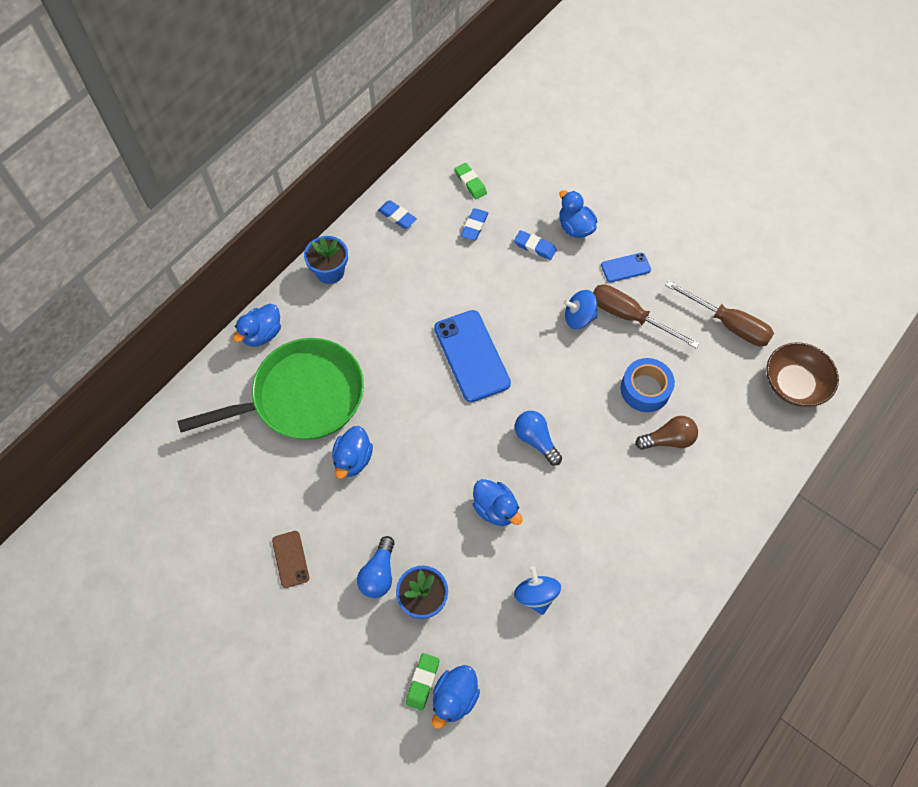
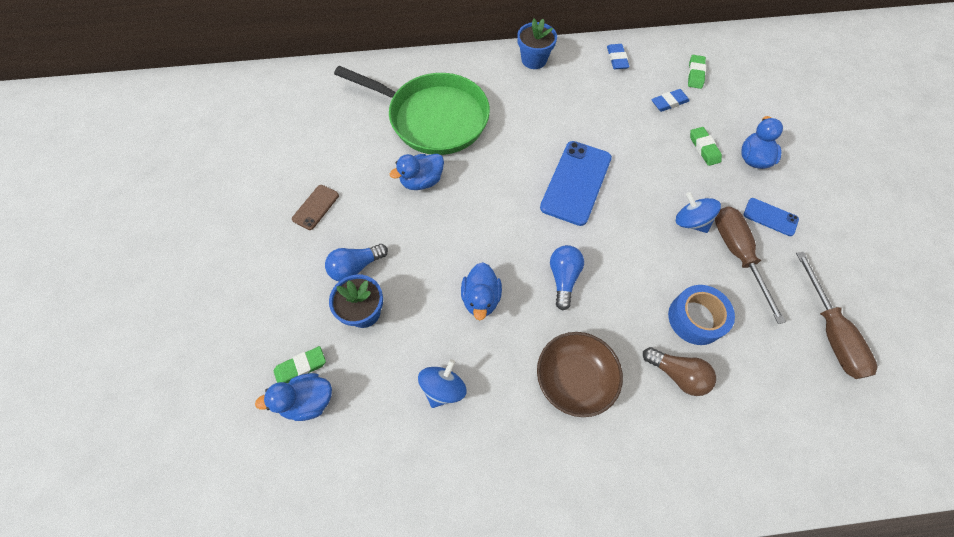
camera: 45 degrees right, 0 degrees up
(262, 334) = (451, 64): blue duck -> none
(535, 247) = (704, 148): blue eraser -> green eraser
(794, 384) = (854, 436): brown bowl -> brown bowl (574, 378)

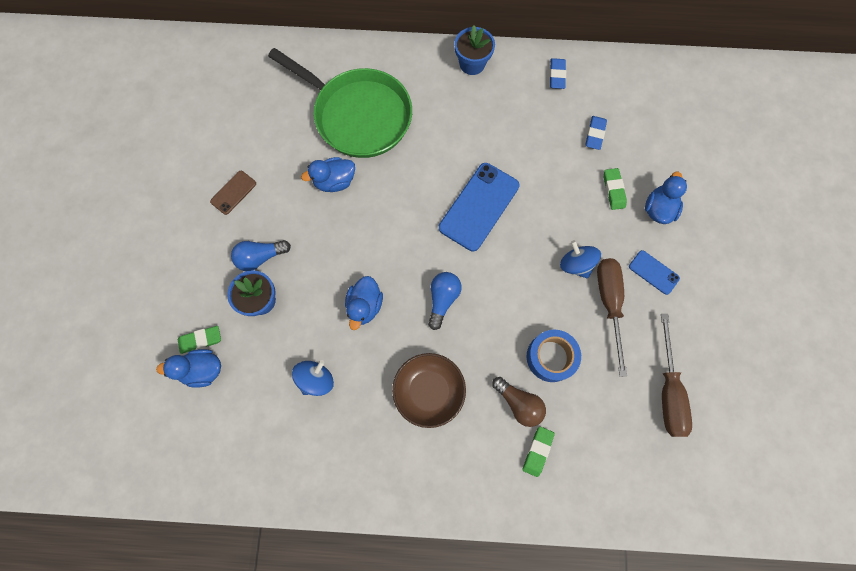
camera: 10 degrees right, 10 degrees up
(669, 102) = (595, 134): blue eraser -> blue eraser turned 60 degrees counterclockwise
(695, 74) = (632, 105): green eraser -> green eraser (537, 451)

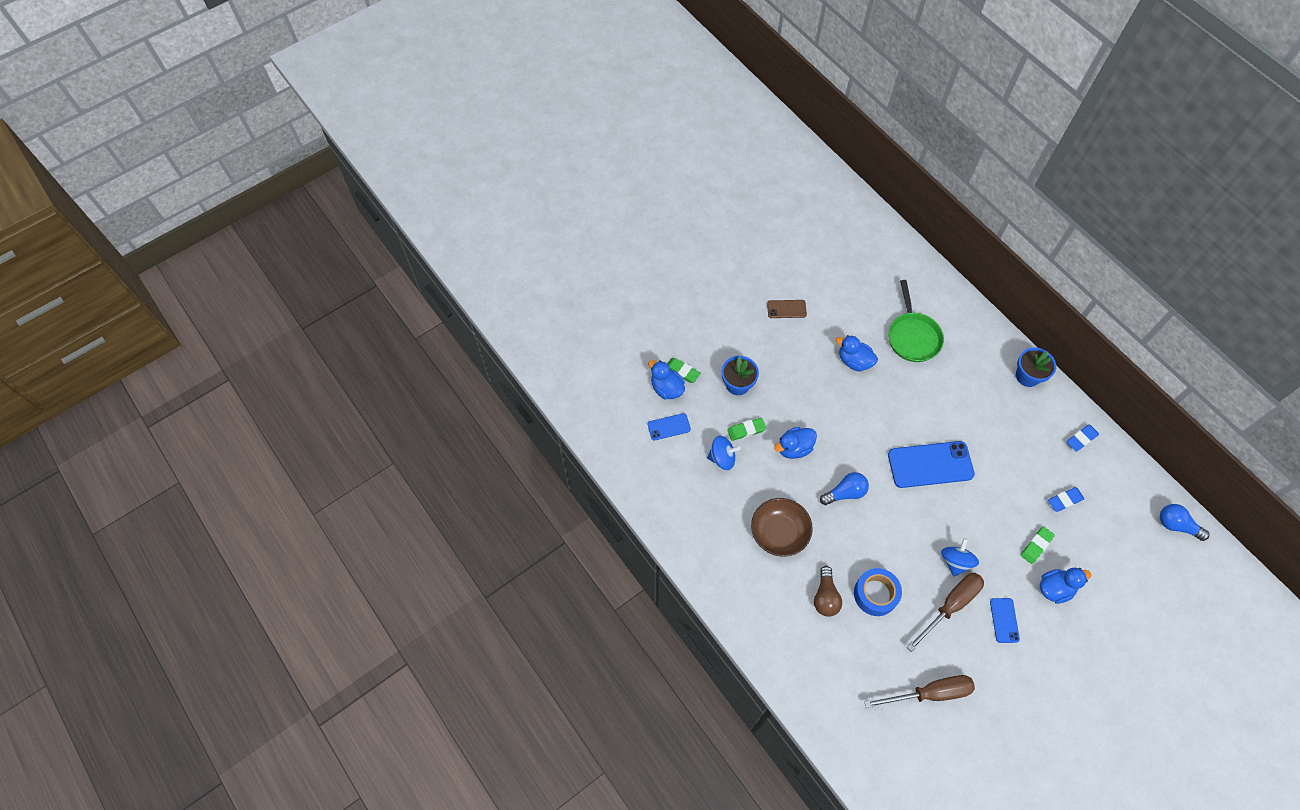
camera: 50 degrees right, 10 degrees down
(241, 402) = (669, 427): none -> blue phone
(260, 257) = (763, 360): blue light bulb -> blue light bulb (1176, 525)
(358, 115) = (913, 336): green pan -> green pan, size x0.64
(537, 451) = (806, 633): green eraser -> green eraser (746, 430)
(668, 390) = (930, 693): brown screwdriver -> brown screwdriver turned 150 degrees counterclockwise

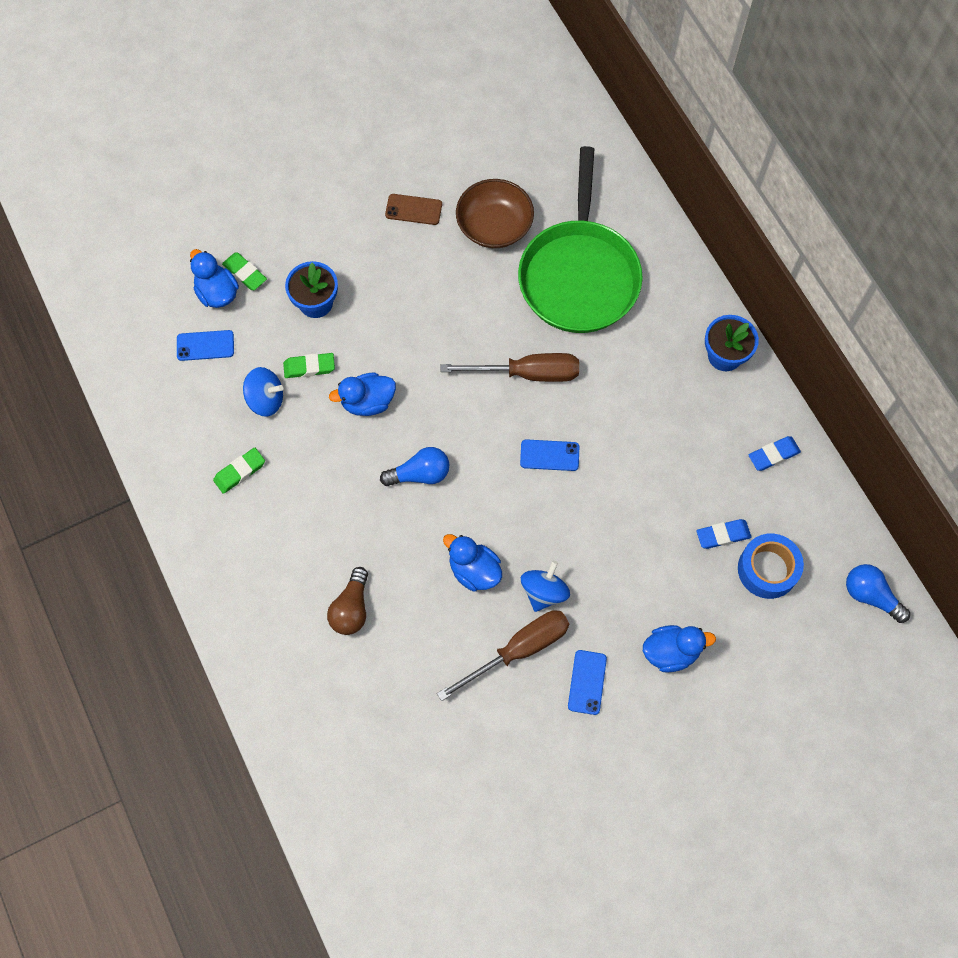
camera: 10 degrees right, 5 degrees up
(779, 532) = (314, 512): brown bowl -> brown bowl (494, 226)
(854, 361) = (486, 296): blue duck -> blue duck (474, 570)
(875, 594) = (420, 617): blue tape -> blue tape (767, 569)
(913, 336) = (579, 275): green pan -> green pan, size x1.57
(930, 464) = (549, 455): blue phone -> blue phone, size x0.51
(930, 693) = (455, 760): brown screwdriver -> brown screwdriver (527, 373)
(1036, 546) = (663, 590): green eraser -> green eraser (240, 472)

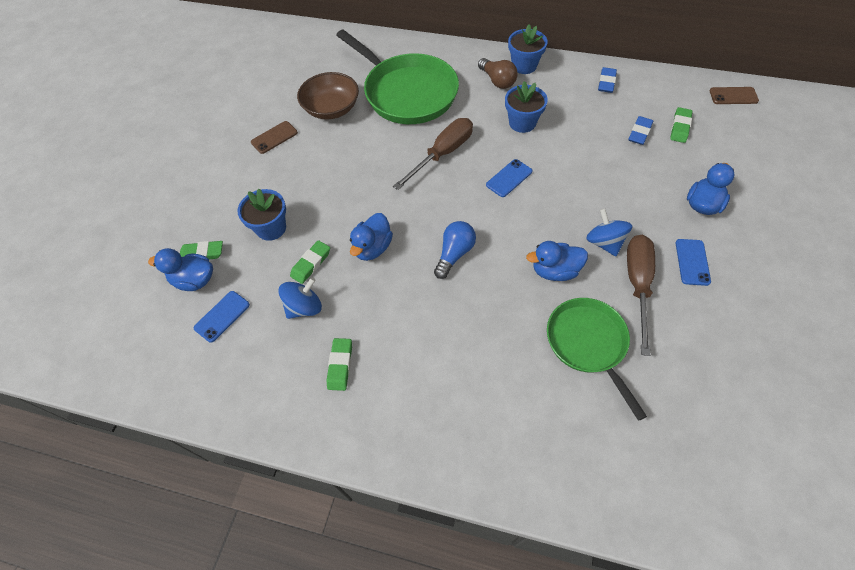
camera: 45 degrees left, 10 degrees down
(351, 608) = (519, 368): brown light bulb -> brown light bulb (497, 81)
(420, 647) = (588, 344): none -> green pan
(587, 682) = (692, 262): blue phone -> blue phone turned 45 degrees clockwise
(635, 414) = (522, 123): none -> blue flower pot
(767, 569) = (680, 127): blue tape -> green eraser
(870, 596) = (733, 96): blue light bulb -> brown phone

